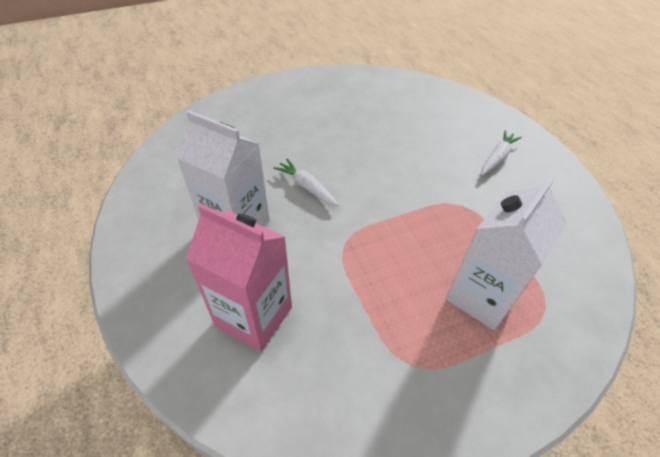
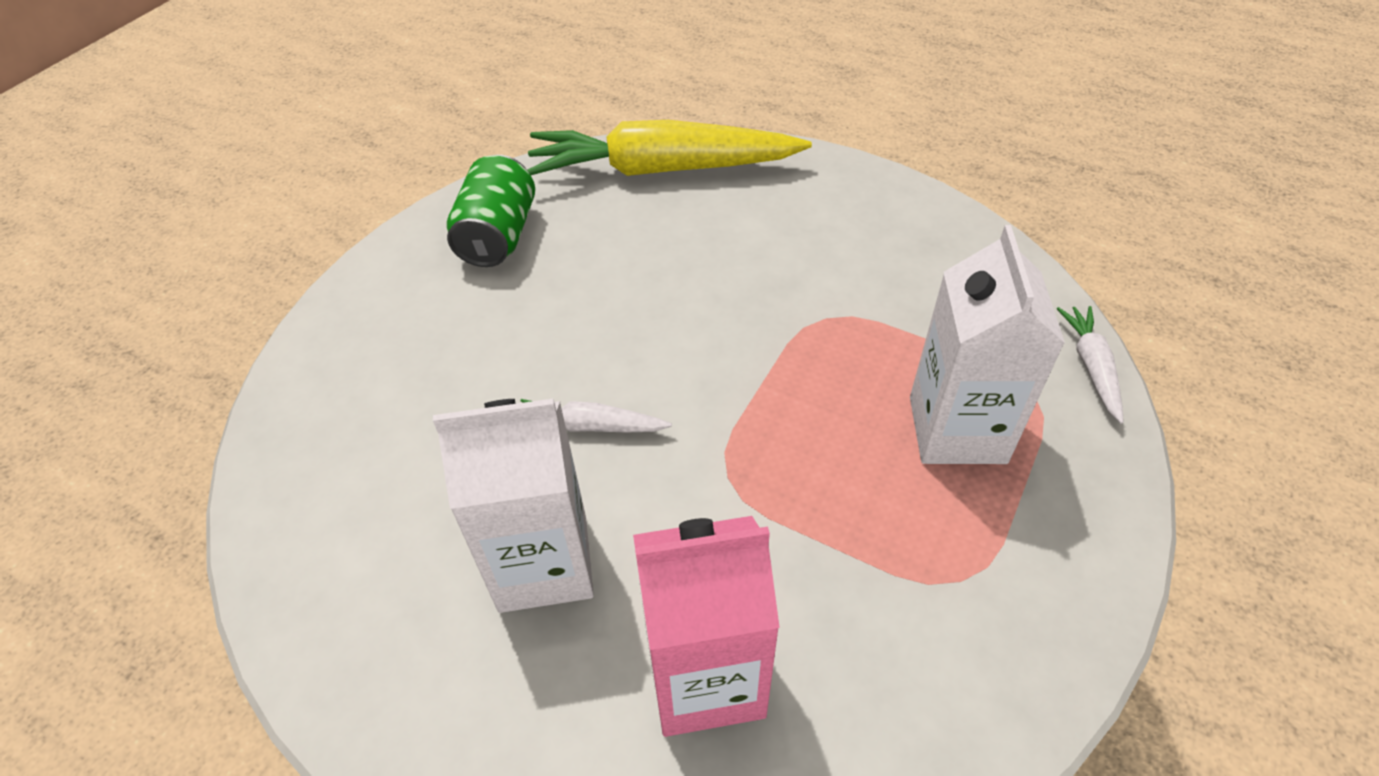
camera: 35 degrees left, 0 degrees up
(342, 92) = (498, 235): none -> green can
(442, 100) = (662, 169): none -> yellow carrot
(497, 157) = (810, 219): white carrot -> white carrot (1091, 367)

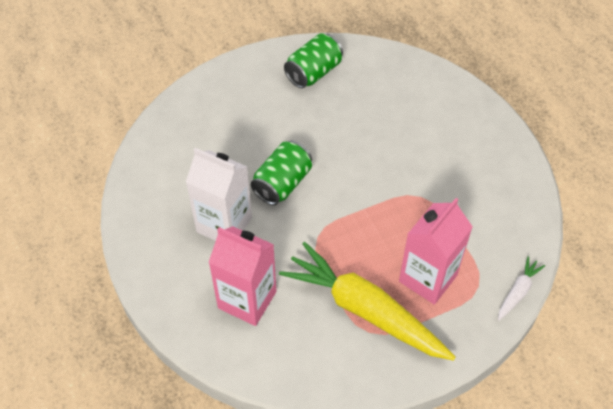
camera: 35 degrees right, 5 degrees up
(590, 426) = (282, 183): white carrot -> green can
(662, 169) = (415, 78): yellow carrot -> yellow carrot (364, 310)
(957, 429) = (428, 278): white carton -> pink carton

